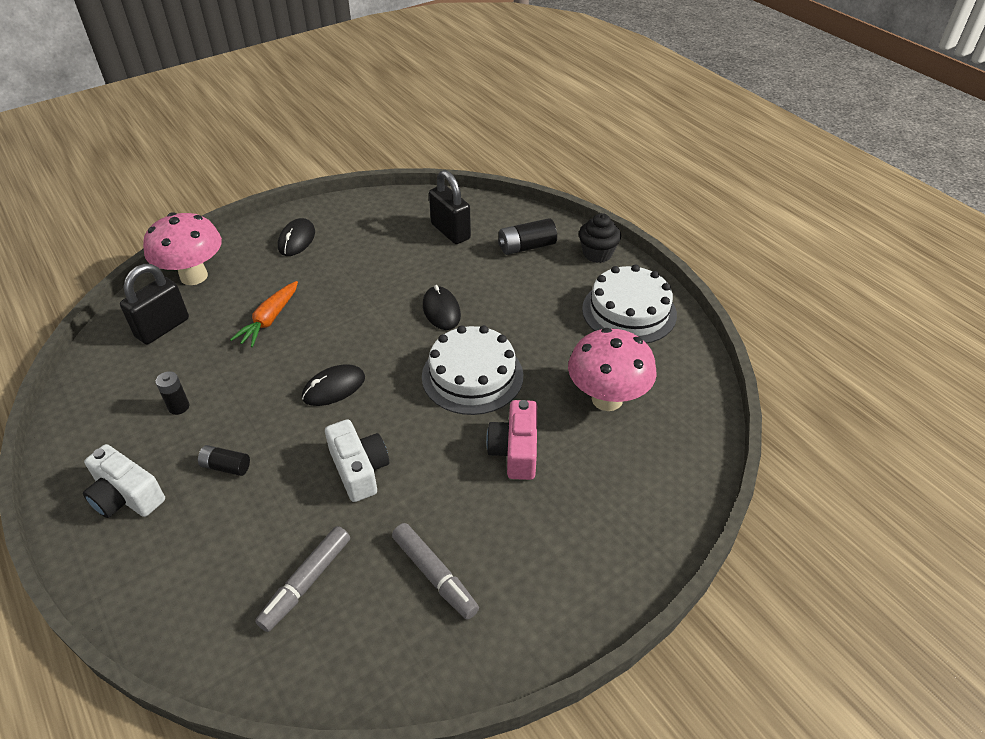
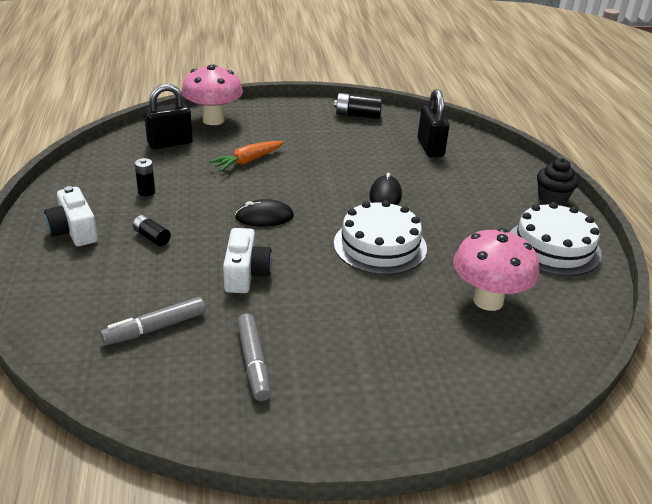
camera: 25 degrees right, 10 degrees down
(297, 240) = (303, 119): black mouse -> none
(515, 451) = (380, 307): pink camera -> none
(527, 247) = (490, 176): black battery -> black battery (358, 115)

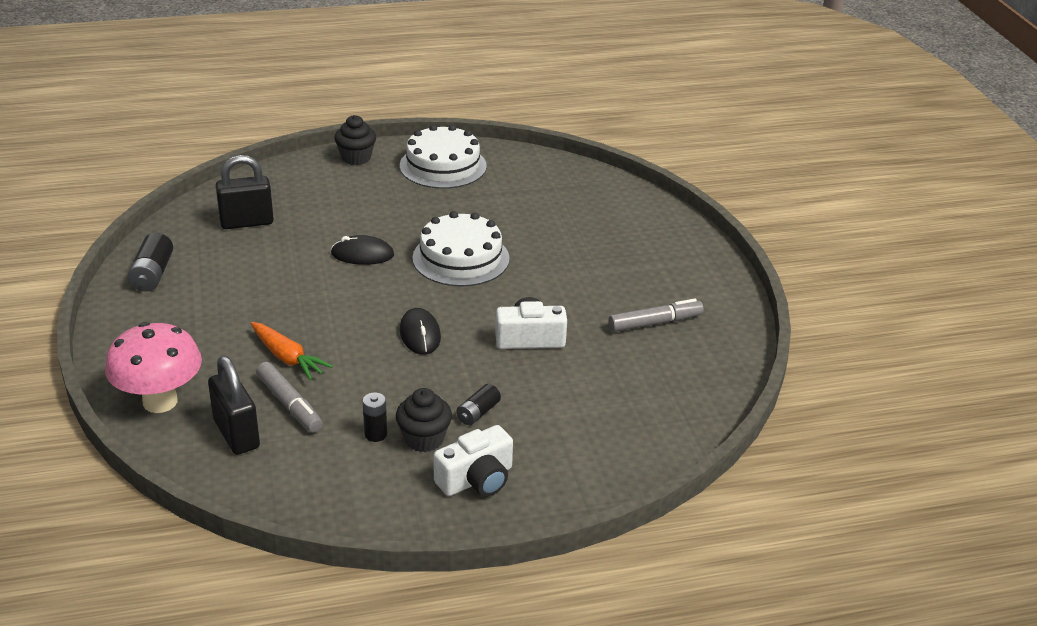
camera: 95 degrees left, 0 degrees up
(131, 211) = (424, 439): none -> black cupcake
(155, 328) = (630, 385): grey marker -> grey marker (289, 404)
(488, 300) = (533, 204): pink mushroom -> none

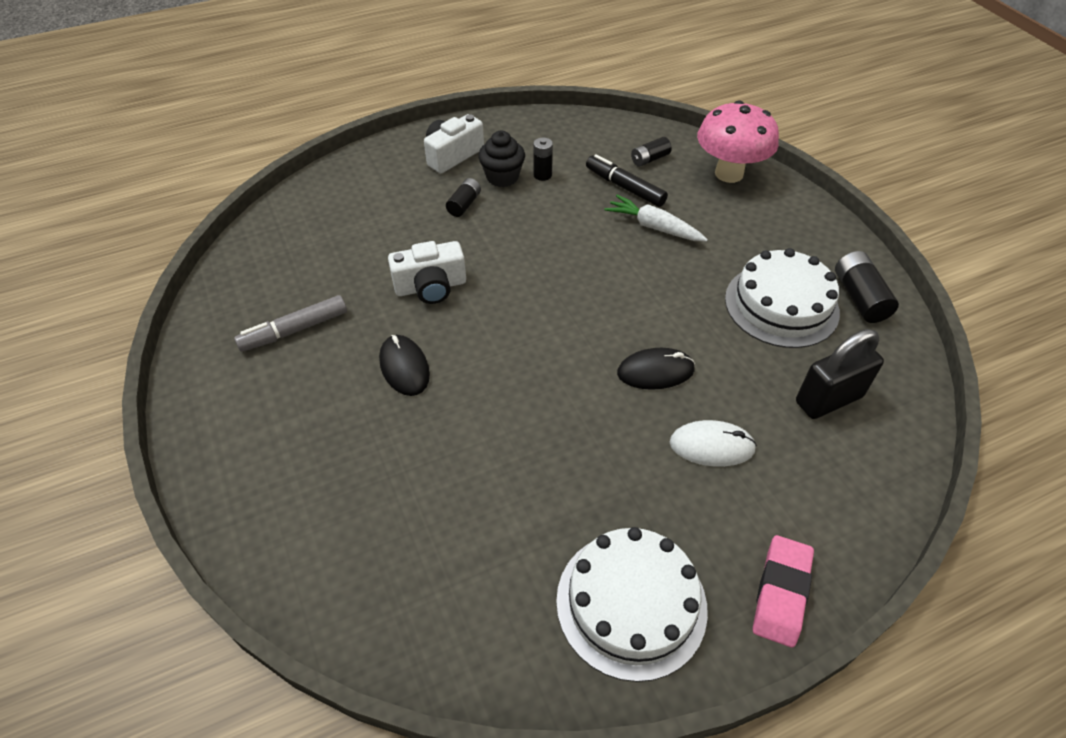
camera: 170 degrees right, 15 degrees up
(236, 434) = (649, 159): black padlock -> black battery
(287, 358) = (654, 227): orange carrot -> white carrot
(289, 404) = (625, 187): grey marker -> black marker
(350, 213) = (712, 446): none -> white mouse
(356, 158) = (781, 593): black cupcake -> pink eraser
(420, 334) = (543, 272): black mouse -> black mouse (404, 367)
(461, 258) = (535, 388): white cake -> white cake (781, 305)

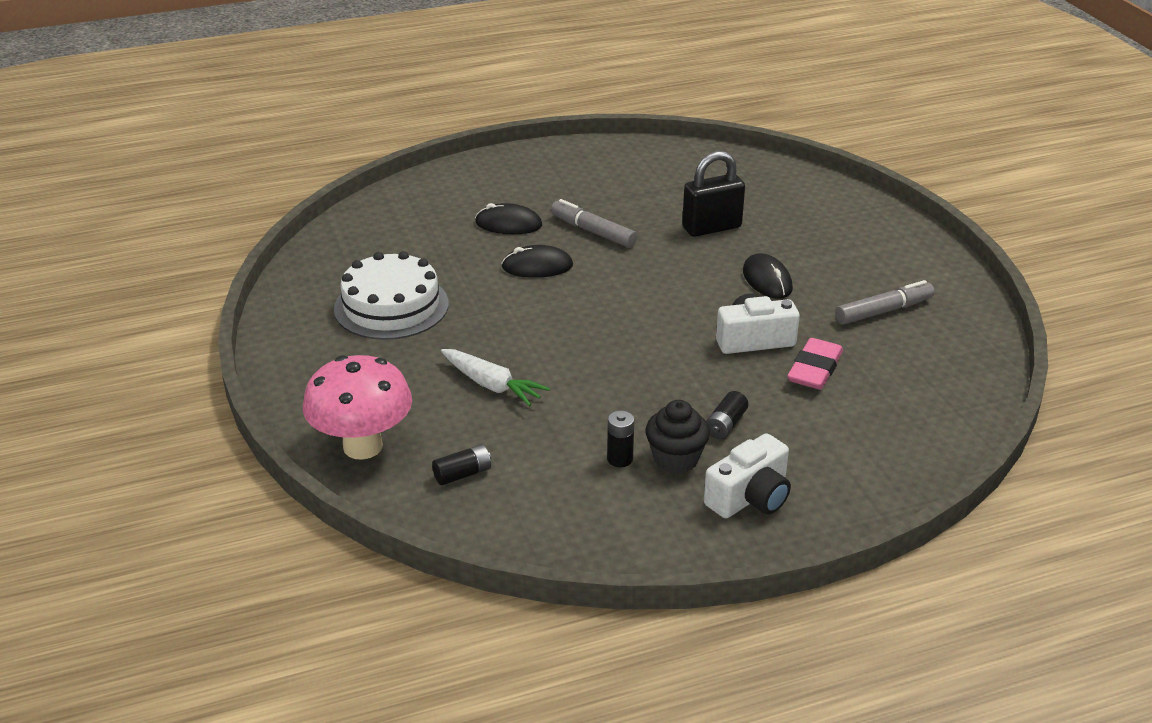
camera: 175 degrees left, 15 degrees down
(604, 438) = (593, 232): none -> grey marker
(625, 187) = (511, 435): black marker -> none
(631, 603) = (593, 166): white cake -> none
(712, 446) = (508, 224): white mouse -> black mouse
(781, 593) = (495, 165): pink eraser -> pink eraser (814, 369)
(828, 399) = (396, 243): black padlock -> black padlock (711, 228)
(859, 297) = (308, 308): black battery -> none

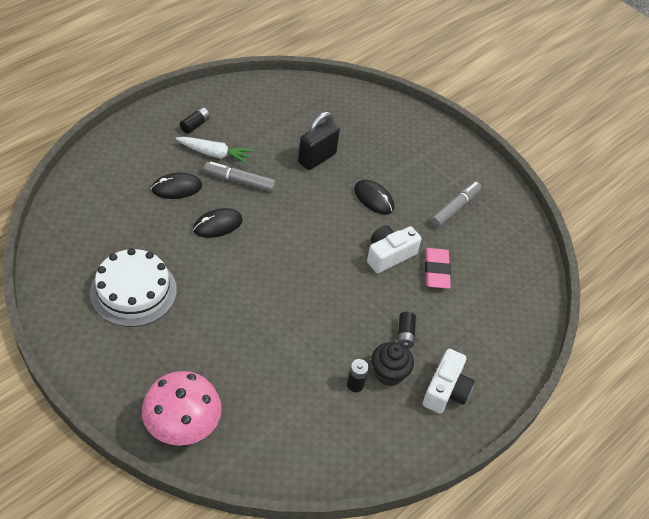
camera: 30 degrees left, 15 degrees up
(462, 474) = (262, 431): black battery -> black battery (195, 125)
(492, 385) = (242, 345): white carrot -> white carrot (214, 154)

